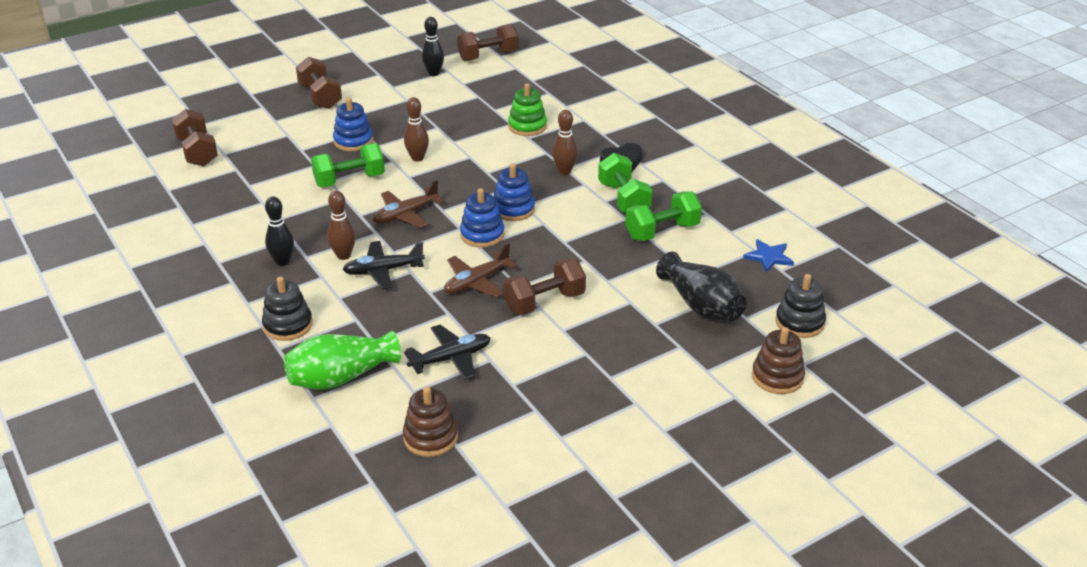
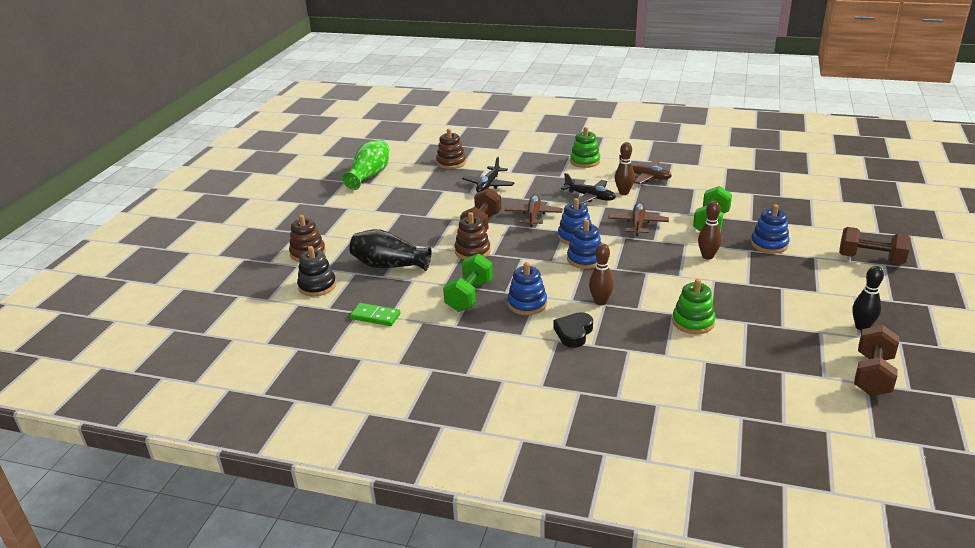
camera: 140 degrees right, 5 degrees down
(197, 152) = (825, 192): brown dumbbell -> none
(282, 262) = (645, 177): black bowling pin -> brown plane
(288, 325) = (585, 161): black stacking toy -> green stacking toy
(341, 377) = (524, 159): green vase -> green vase (369, 175)
(383, 271) = (590, 197): black plane -> black plane turned 90 degrees clockwise
(598, 275) = (472, 251): none -> brown stacking toy
(623, 199) = (527, 304): green dumbbell -> blue stacking toy
(768, 257) = (375, 316): blue star -> green domino

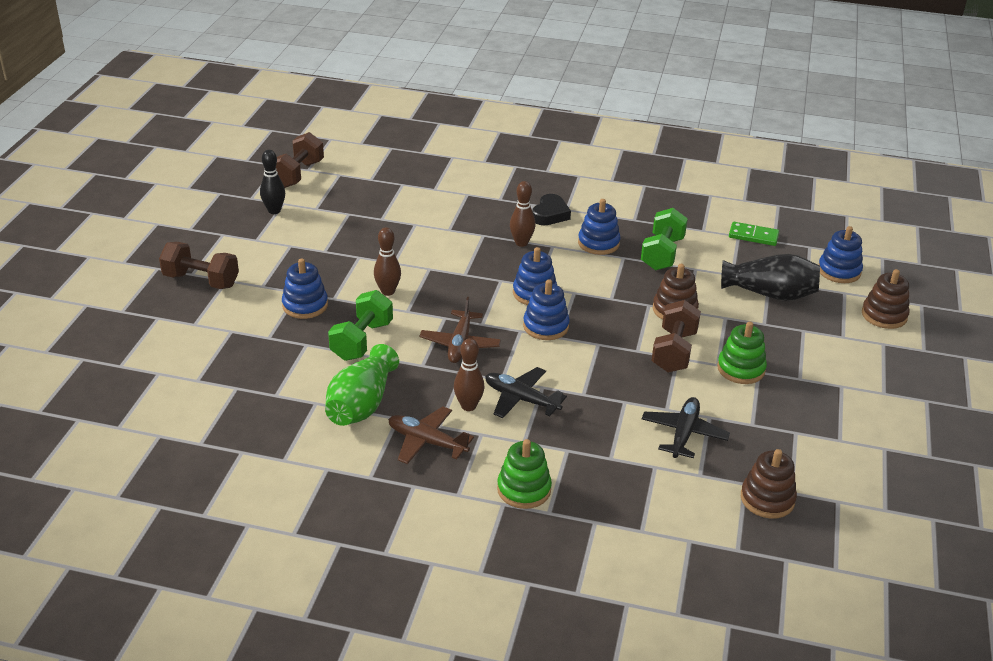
camera: 175 degrees right, 5 degrees up
(317, 286) = (839, 271): black stacking toy -> blue stacking toy
(369, 175) = (897, 469): green vase -> green vase (361, 404)
(533, 215) = (604, 365): brown plane -> none
(693, 322) = (432, 220): green stacking toy -> green stacking toy (741, 369)

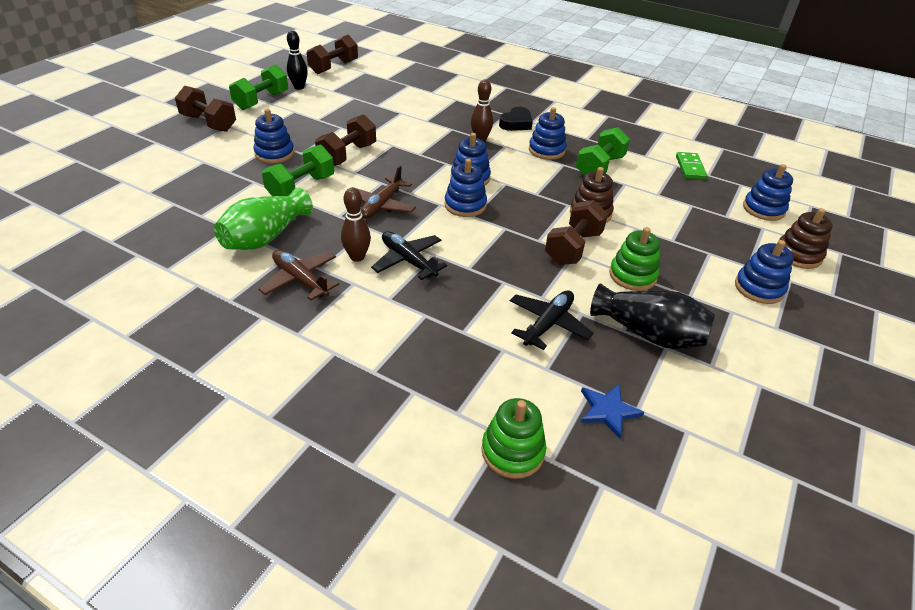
camera: 15 degrees right, 5 degrees up
(242, 239) = (261, 101): none -> green dumbbell
(388, 291) = (347, 155): brown bowling pin -> brown dumbbell
(524, 489) = (362, 343): green stacking toy -> green stacking toy (512, 451)
(753, 236) = (690, 167): green domino -> green domino turned 60 degrees clockwise
(767, 499) = (608, 410): brown stacking toy -> blue star
(770, 294) = (688, 216): black vase -> black vase (648, 333)
(858, 357) = (759, 288): none -> blue stacking toy

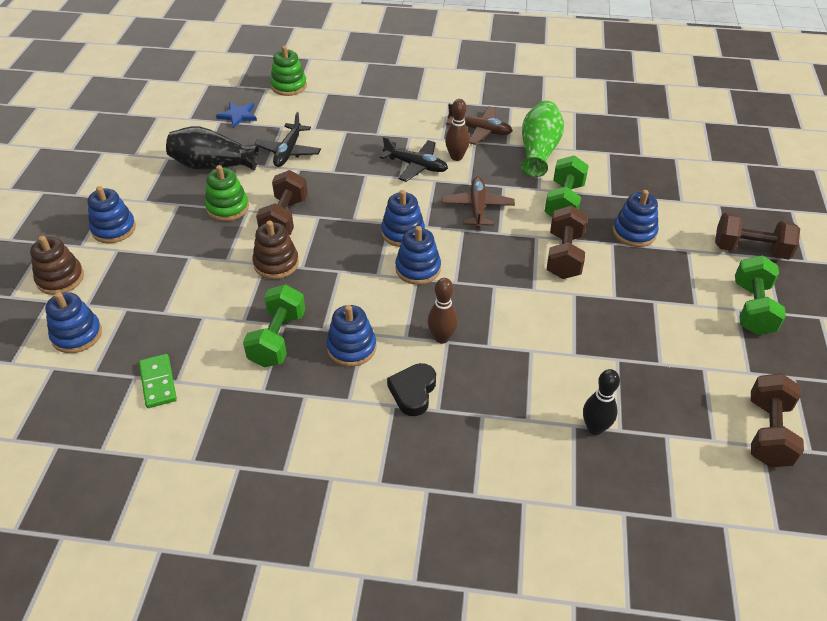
camera: 160 degrees right, 5 degrees up
(299, 87) = (750, 357): black bowling pin -> black bowling pin (595, 428)

